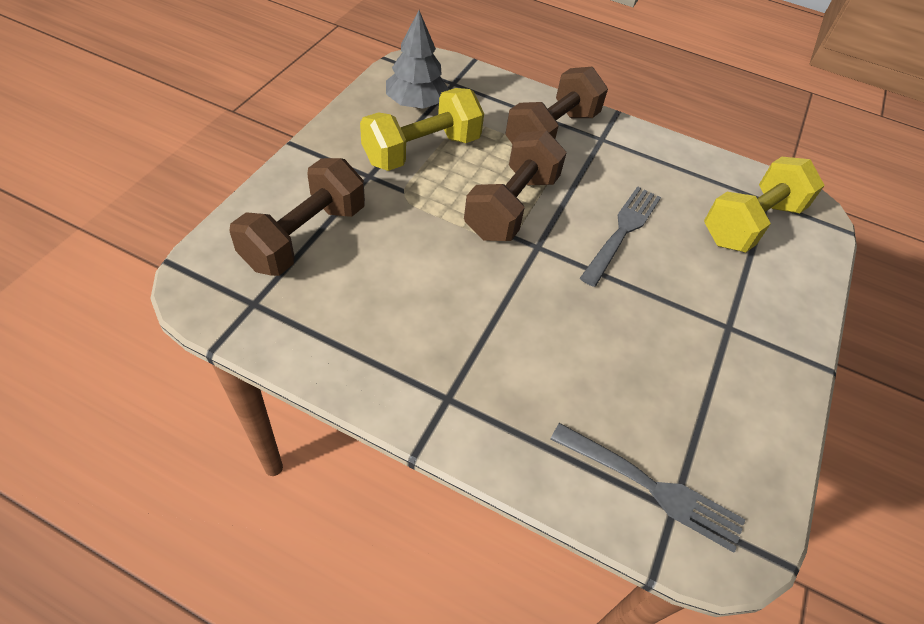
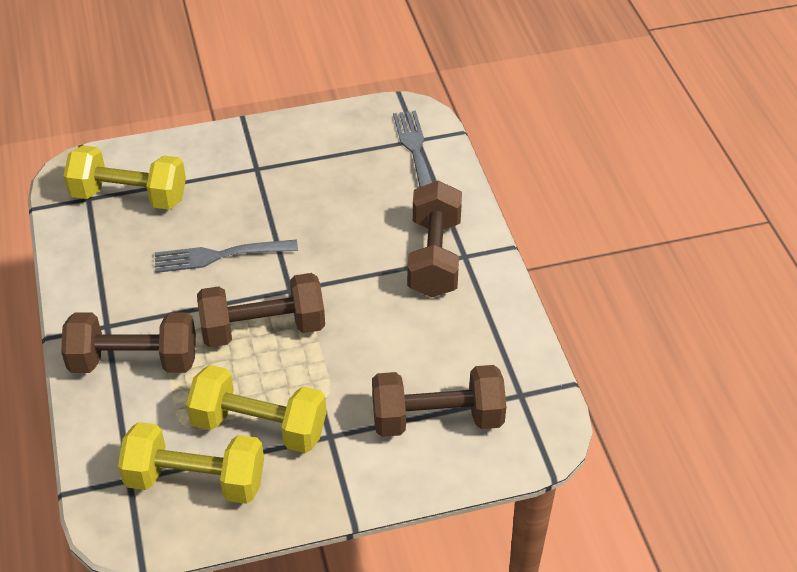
camera: 125 degrees left, 5 degrees down
(416, 103) = (196, 480): grey tree -> yellow dumbbell
(472, 372) = (434, 257): none -> brown dumbbell

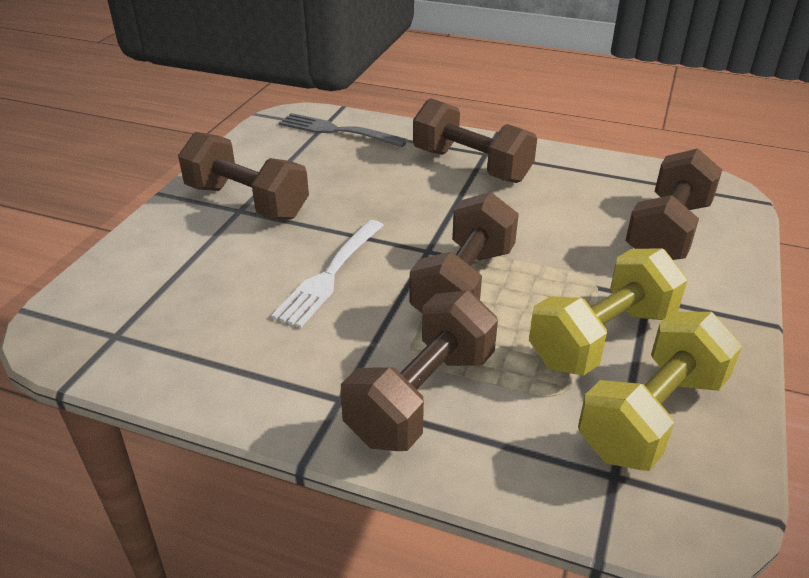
camera: 55 degrees left, 10 degrees down
(129, 196) = (158, 303): yellow dumbbell -> none
(221, 255) = (330, 274): grey fork -> white fork
(269, 165) = (247, 202): none -> brown dumbbell

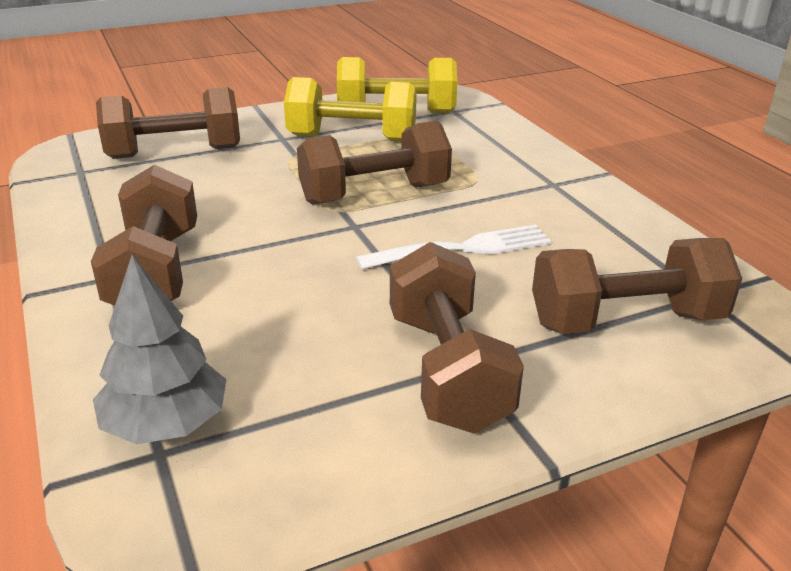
camera: 135 degrees left, 5 degrees down
(338, 131) = (166, 424): grey fork -> grey tree
(421, 396) = (502, 164): brown dumbbell -> brown dumbbell (626, 321)

